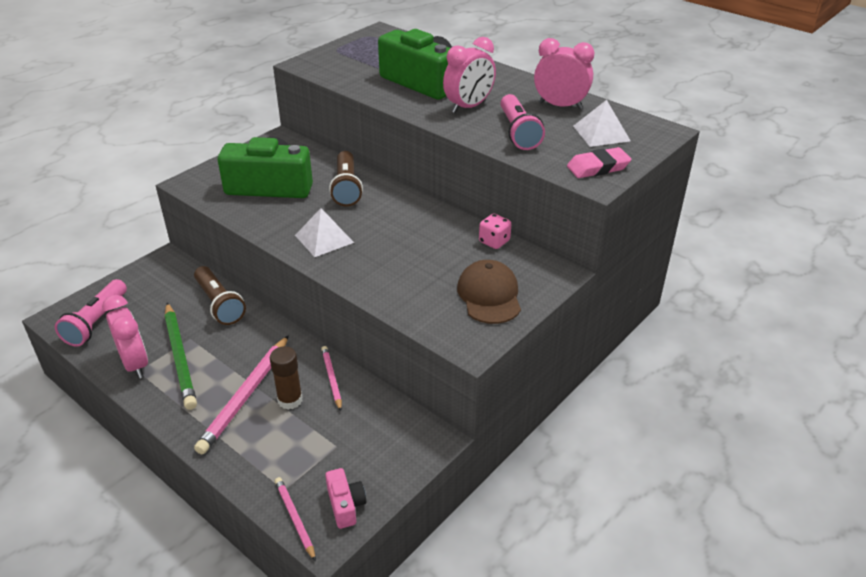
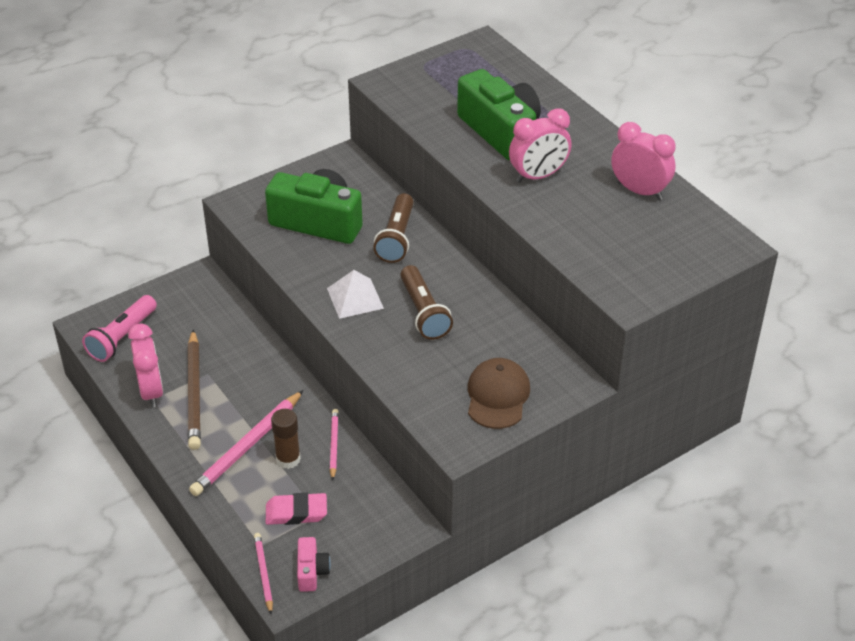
camera: 15 degrees right, 5 degrees up
(180, 357) = (194, 393): green pencil -> brown pencil
(219, 304) = (244, 340): brown flashlight -> brown flashlight (424, 312)
(494, 241) = (527, 334): pink dice -> none
(518, 132) = (576, 221): pink flashlight -> none
(598, 167) = (639, 282): pink eraser -> pink eraser (296, 512)
(601, 133) = (666, 237): white pyramid -> none

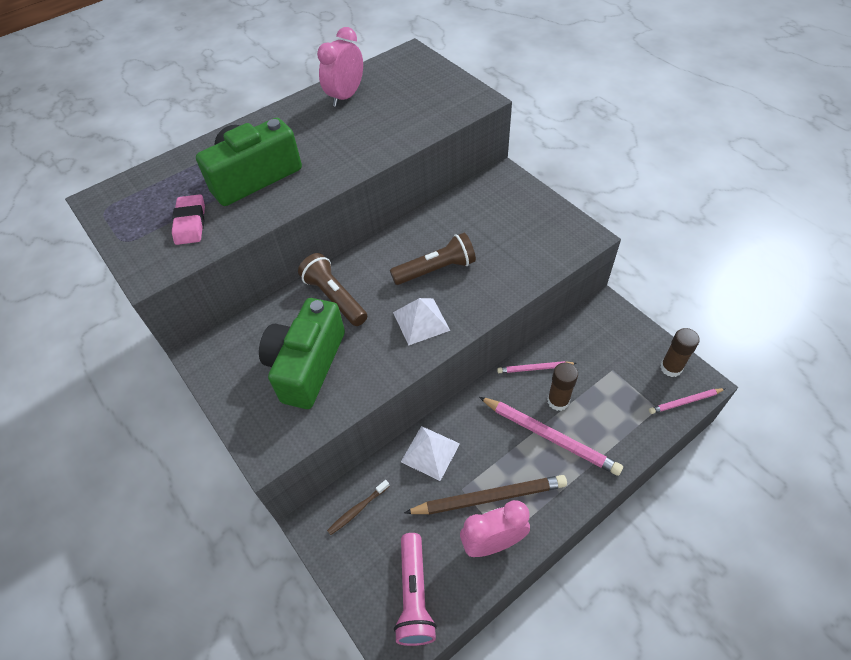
camera: 90 degrees left, 10 degrees up
(122, 337) = (414, 595): pink flashlight -> pink flashlight turned 60 degrees clockwise
(206, 303) = (357, 510): none -> brown toothbrush
(251, 354) = (430, 452): none -> white pyramid
(296, 512) = (614, 387): pink eraser -> pink eraser (190, 223)
(311, 571) = (671, 368): pink camera -> brown glue stick
(396, 238) = (334, 298): brown flashlight -> brown flashlight turned 135 degrees counterclockwise
(497, 396) = (527, 217): brown cap -> none
(538, 176) = (323, 151): pink clock -> none

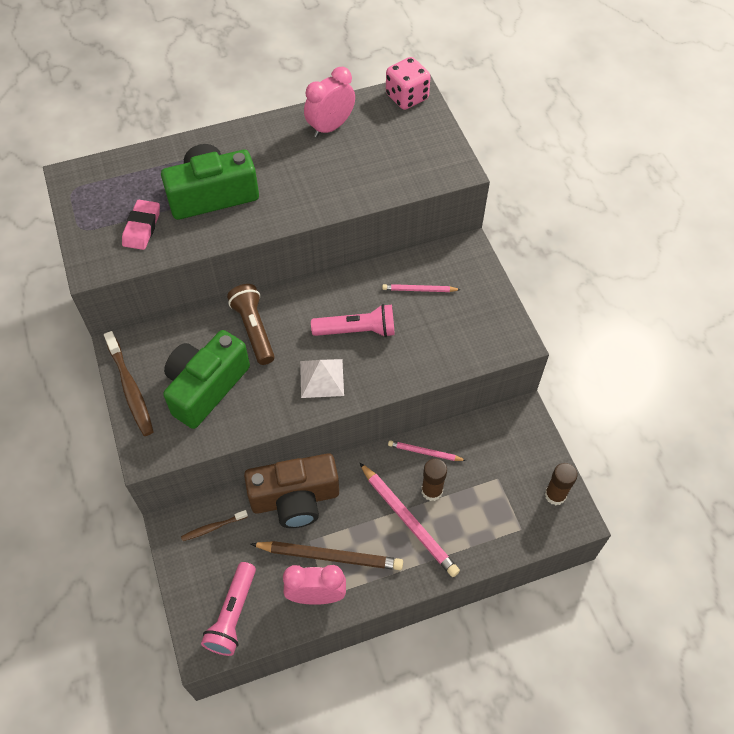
camera: 15 degrees right, 5 degrees up
(226, 391) = (130, 389): none -> brown toothbrush
(405, 59) = (407, 97): none -> pink dice
(430, 452) = (295, 499): white pyramid -> brown camera
(436, 269) = (357, 330): brown flashlight -> pink flashlight
(685, 402) = (551, 532): pink pencil -> pink pencil (419, 290)

